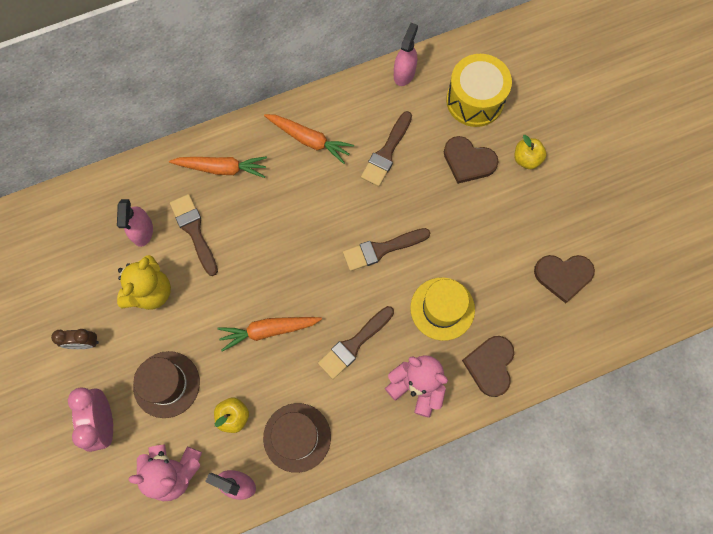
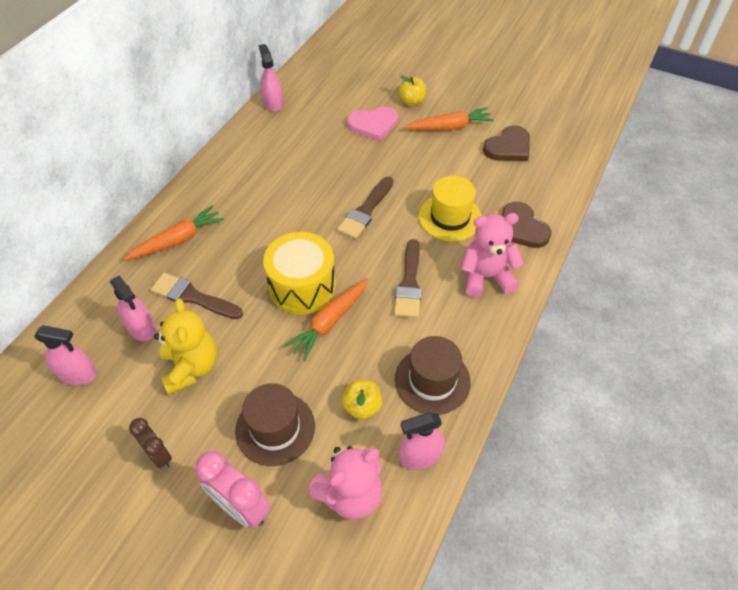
camera: 40 degrees left, 20 degrees down
(79, 238) = (78, 374): none -> pink spray bottle
(84, 343) = (159, 455): brown clock -> brown clock turned 90 degrees counterclockwise
(309, 140) = (237, 180): orange carrot -> orange carrot (449, 127)
(386, 153) = (307, 153): brown brush -> none
(468, 161) = (373, 124): brown heart -> pink heart
(475, 100) = (341, 91): yellow drum -> yellow drum (302, 286)

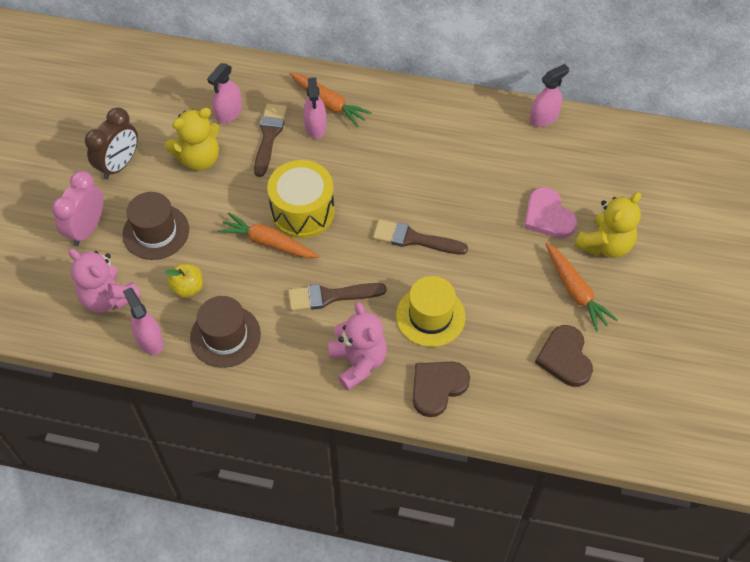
camera: 75 degrees right, 5 degrees up
(78, 374) = (177, 90): pink spray bottle -> pink spray bottle (315, 127)
(159, 455) = (119, 165): brown clock -> brown clock, size x1.55
(412, 101) = (605, 245): yellow apple -> yellow teddy bear
(508, 147) = (565, 358): brown heart -> brown heart turned 45 degrees clockwise

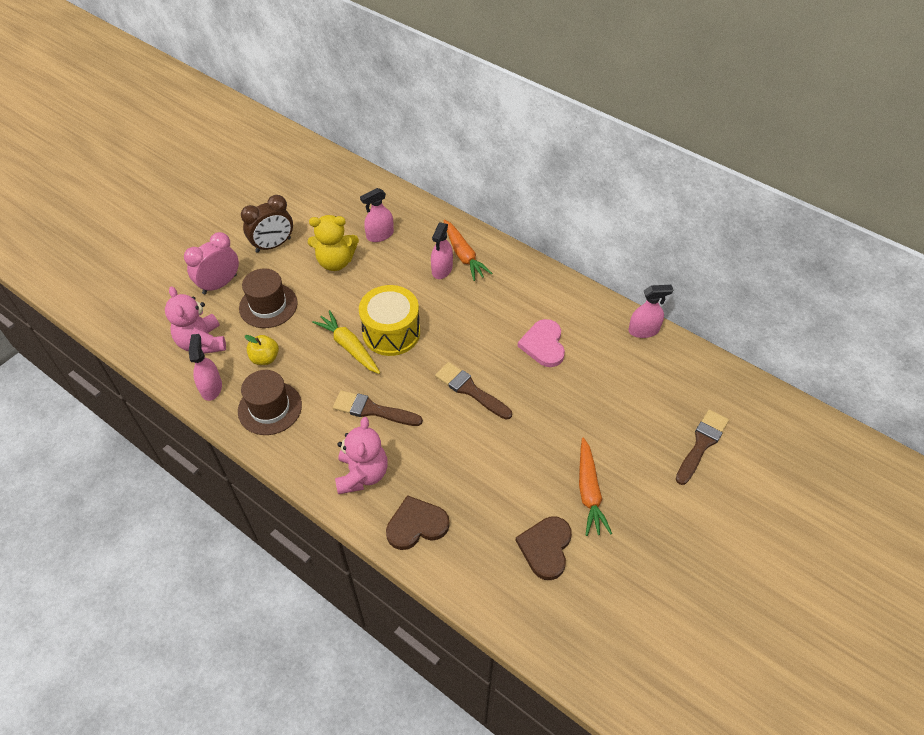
camera: 25 degrees right, 5 degrees down
(268, 243) = (349, 347): orange carrot -> yellow carrot
(269, 136) = (400, 263): brown brush -> brown brush (701, 444)
(430, 316) = (446, 460): yellow hat -> none
(548, 216) = (600, 416): pink heart -> pink heart (543, 345)
(605, 245) = (640, 461): yellow teddy bear -> none

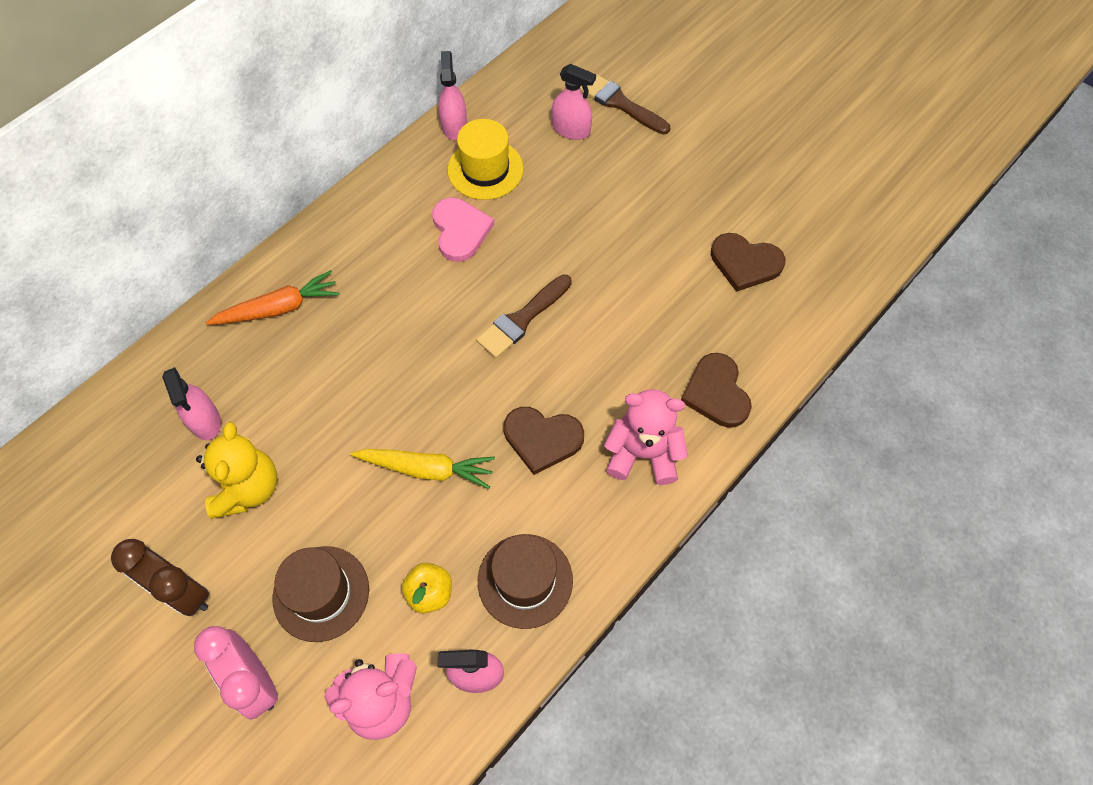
camera: 85 degrees left, 10 degrees up
(273, 245) = (183, 591): brown clock -> brown clock turned 150 degrees clockwise
(349, 347) = (427, 469): yellow carrot -> yellow carrot turned 135 degrees counterclockwise
(372, 410) = (542, 439): brown brush -> brown heart
(391, 332) = (409, 411): yellow drum -> none
(442, 269) = (300, 338): pink spray bottle -> pink spray bottle (571, 130)
(543, 345) = (460, 230): pink heart -> pink heart turned 105 degrees counterclockwise
(589, 492) = (676, 213): orange carrot -> none
(605, 354) = (485, 169): none -> yellow hat

